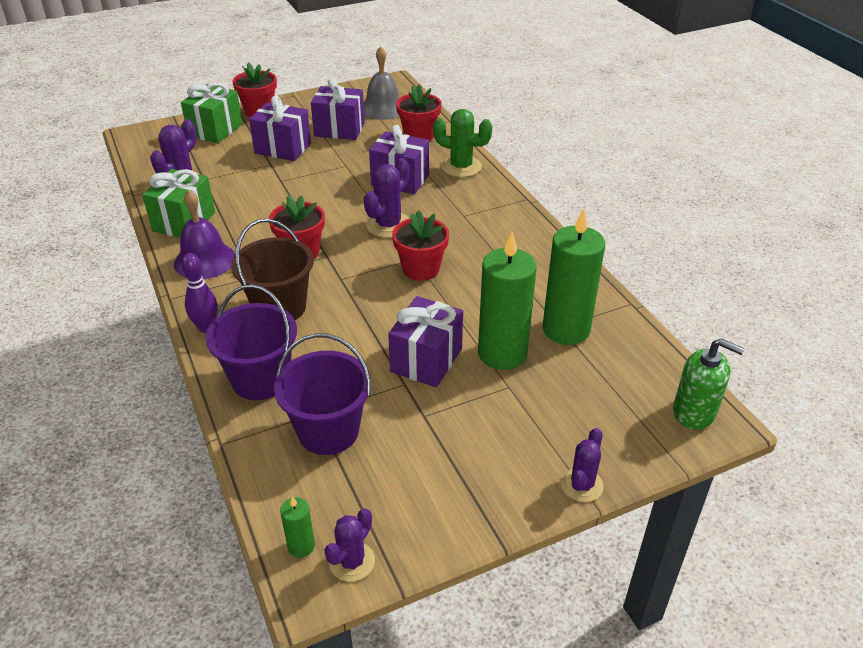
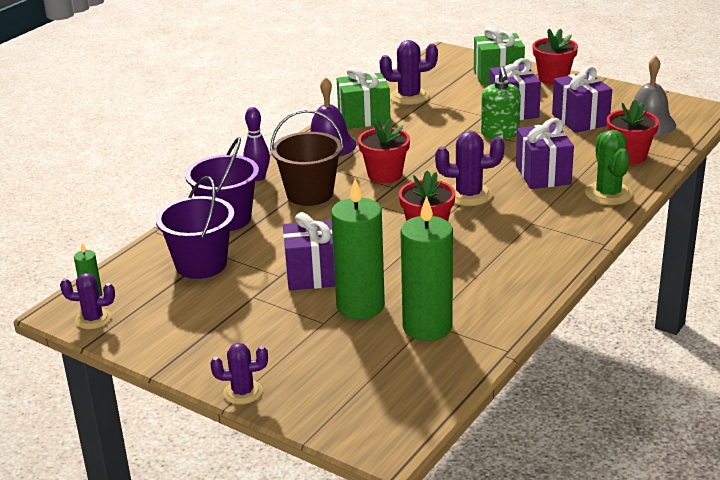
camera: 60 degrees right, 10 degrees down
(694, 412) = (387, 428): green soap dispenser -> green soap dispenser (500, 133)

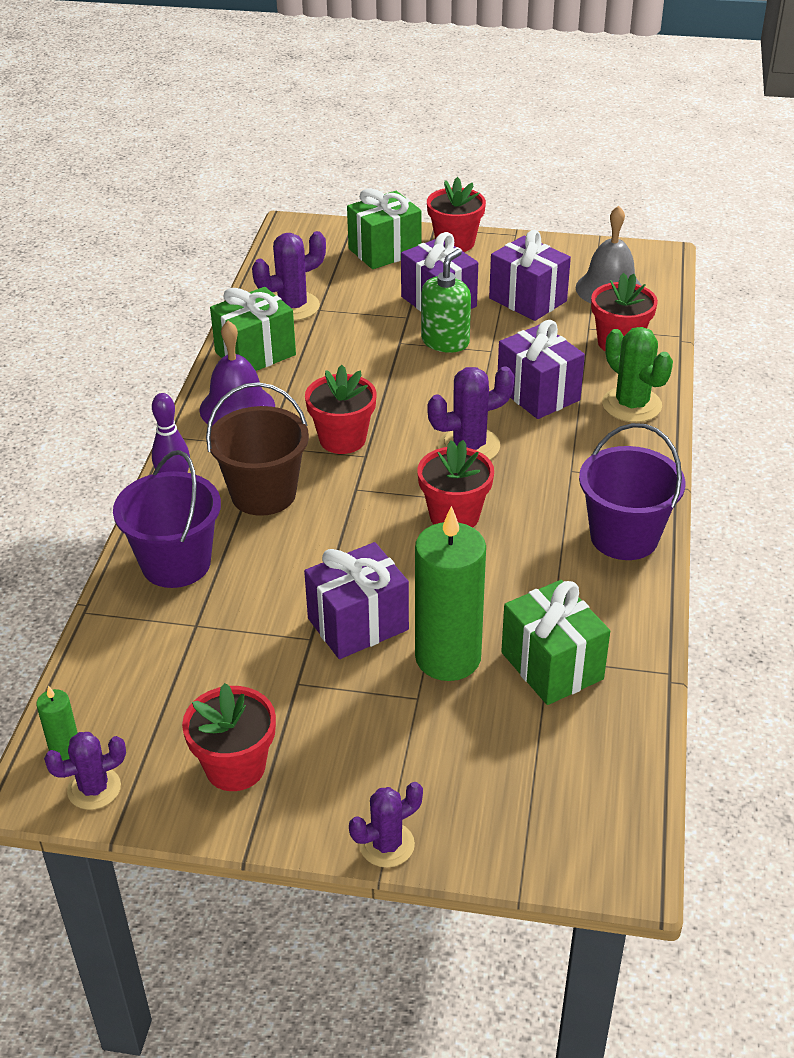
camera: 25 degrees left, 10 degrees up
(182, 329) = (235, 767): none -> red flower pot
(201, 264) = (190, 650): purple bucket -> purple bucket (624, 537)
(427, 327) = (552, 666): green candle -> green gift
(500, 133) = (445, 341): green soap dispenser -> green soap dispenser turned 120 degrees counterclockwise

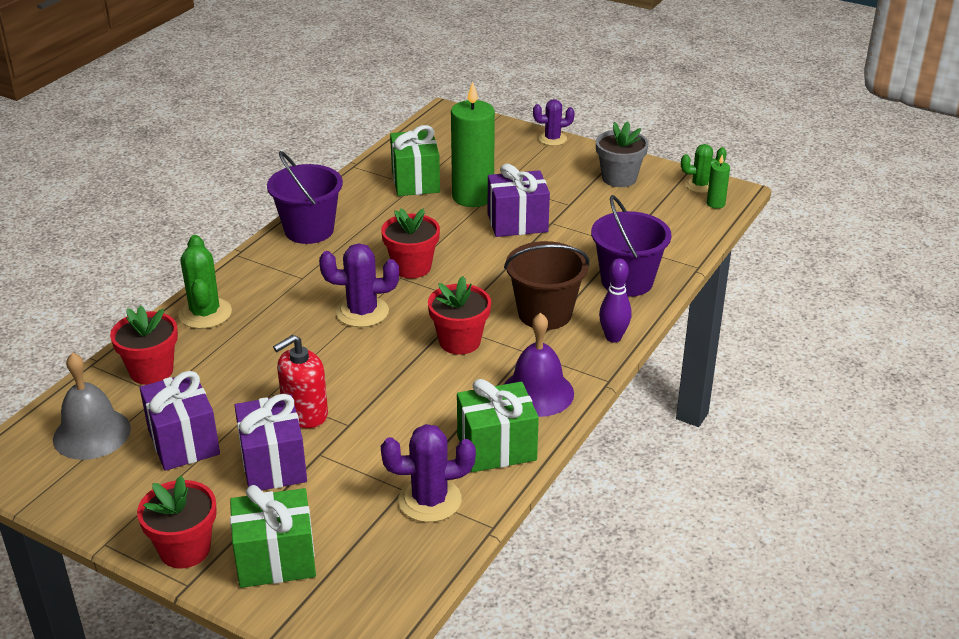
camera: 160 degrees left, 5 degrees down
(94, 789) = (700, 185): purple cactus -> green cactus
(235, 767) = (619, 178): red flower pot -> grey flower pot
(445, 341) = (305, 414): green soap dispenser -> red soap dispenser
(538, 394) = (269, 341): purple gift -> none

